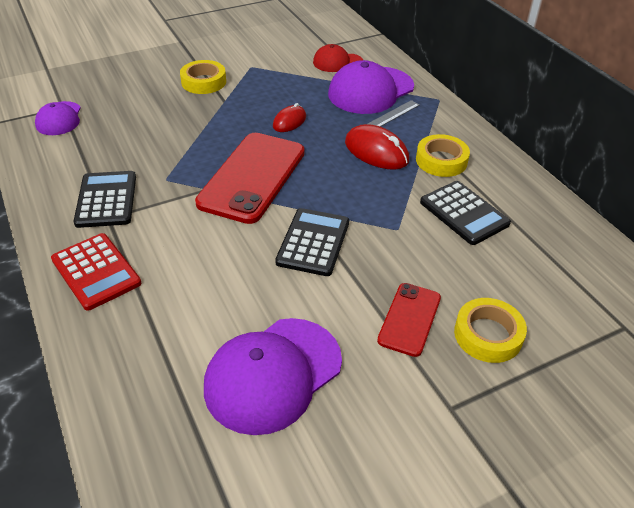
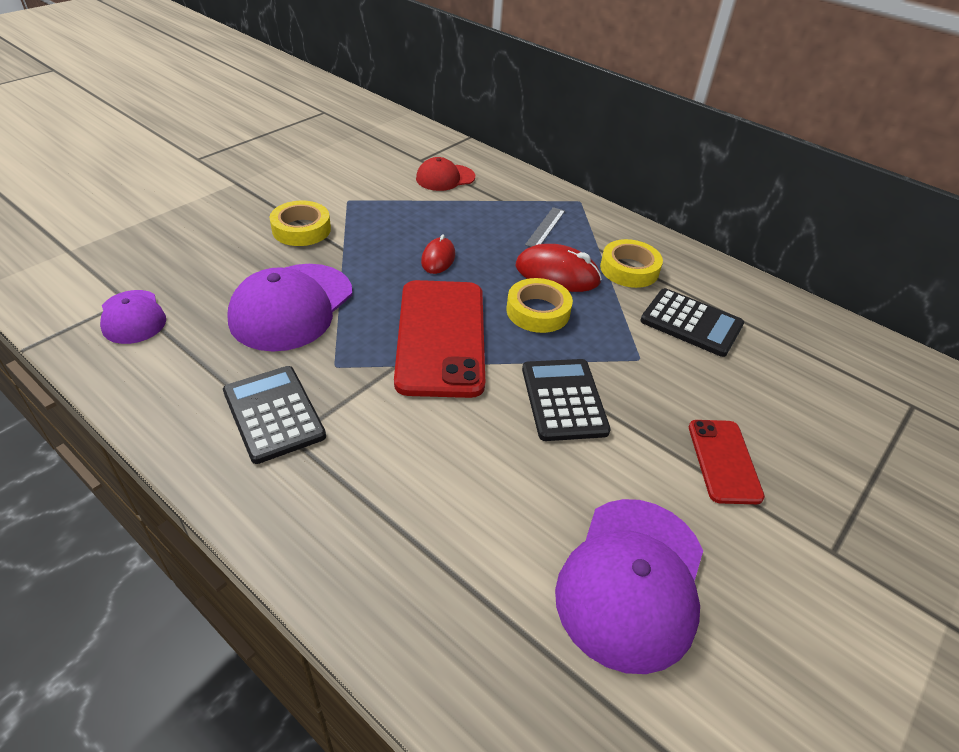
camera: 25 degrees left, 0 degrees up
(96, 271) = (324, 518): red calculator -> none
(370, 90) = (503, 204): purple cap -> purple cap (292, 307)
(488, 335) = (807, 454): yellow tape -> yellow tape (538, 311)

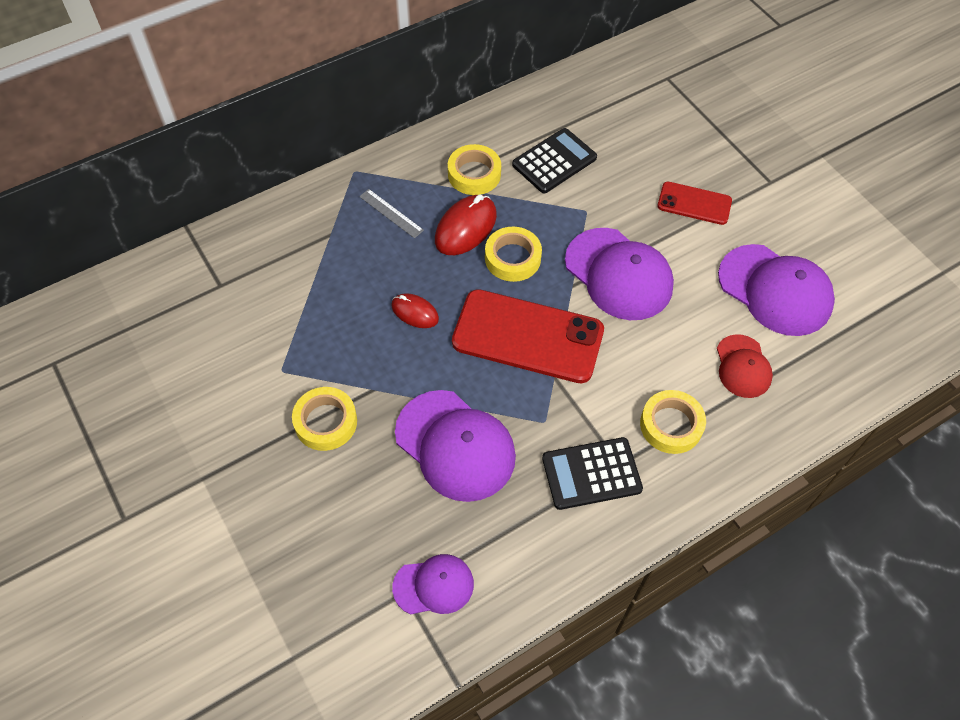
camera: 70 degrees left, 15 degrees up
(357, 481) = (671, 425): none -> yellow tape
(445, 178) = (269, 271): red cap -> red cap (743, 366)
(564, 400) = (618, 274): black calculator -> purple cap

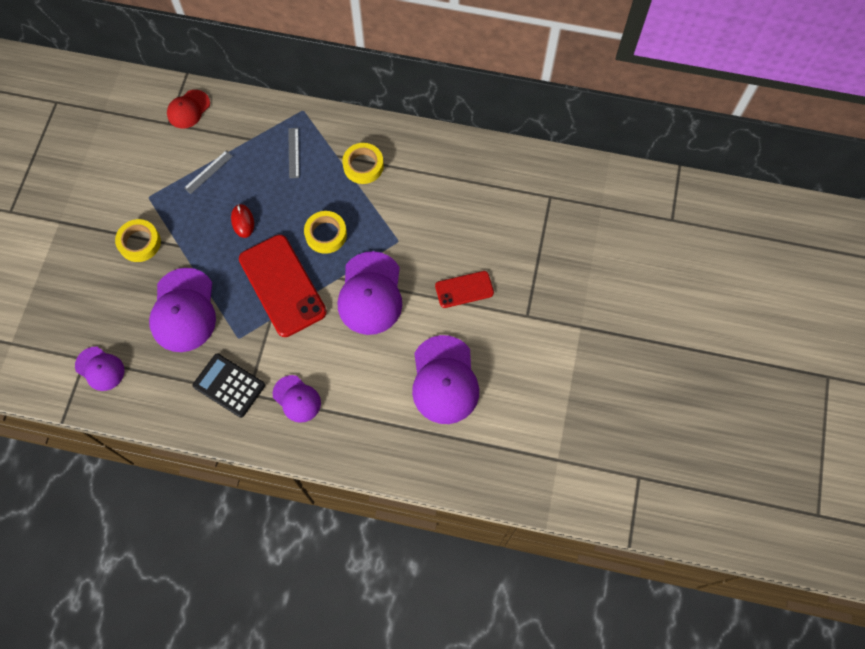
camera: 45 degrees right, 10 degrees up
(321, 296) = (208, 172): none -> grey ruler
(465, 228) = (322, 195): red mouse -> none
(554, 161) = (416, 195): black calculator -> none
(671, 425) = (297, 399): yellow tape -> purple cap
(694, 203) = (464, 289): red phone -> red phone turned 75 degrees counterclockwise
(743, 366) = (372, 404): red cap -> red cap (188, 109)

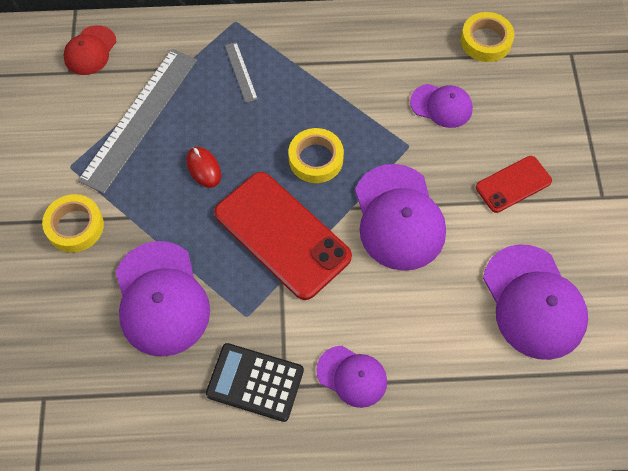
camera: 15 degrees left, 5 degrees down
(100, 368) = (68, 406): purple cap -> purple cap (441, 106)
(208, 172) = (139, 118): grey ruler -> grey ruler, size x2.32
(363, 166) = (333, 68): yellow tape -> yellow tape (485, 41)

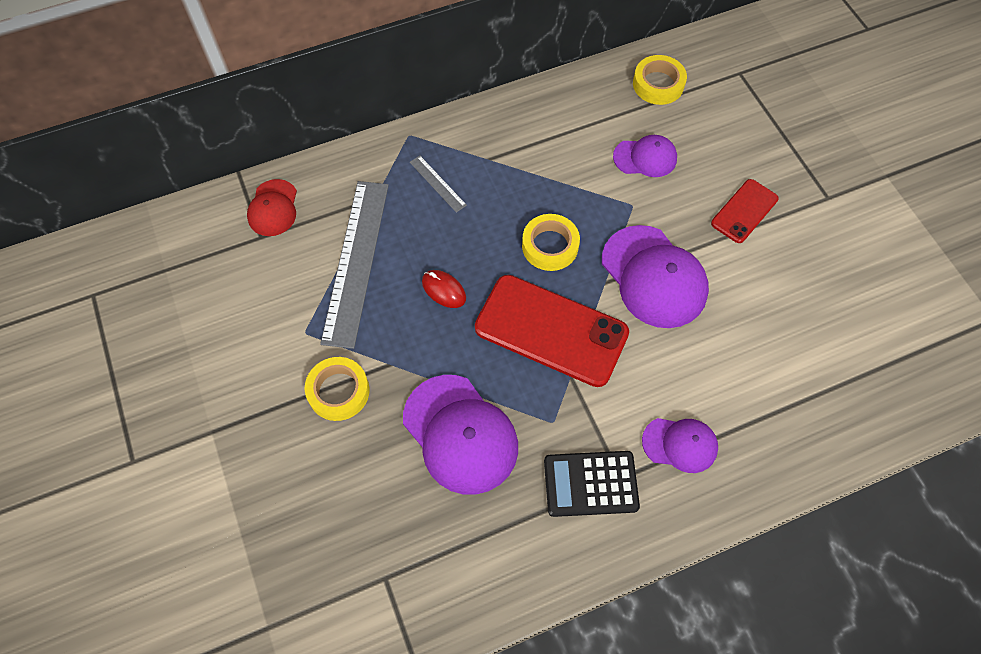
camera: 20 degrees left, 0 degrees up
(534, 302) = (812, 315): purple cap -> none

